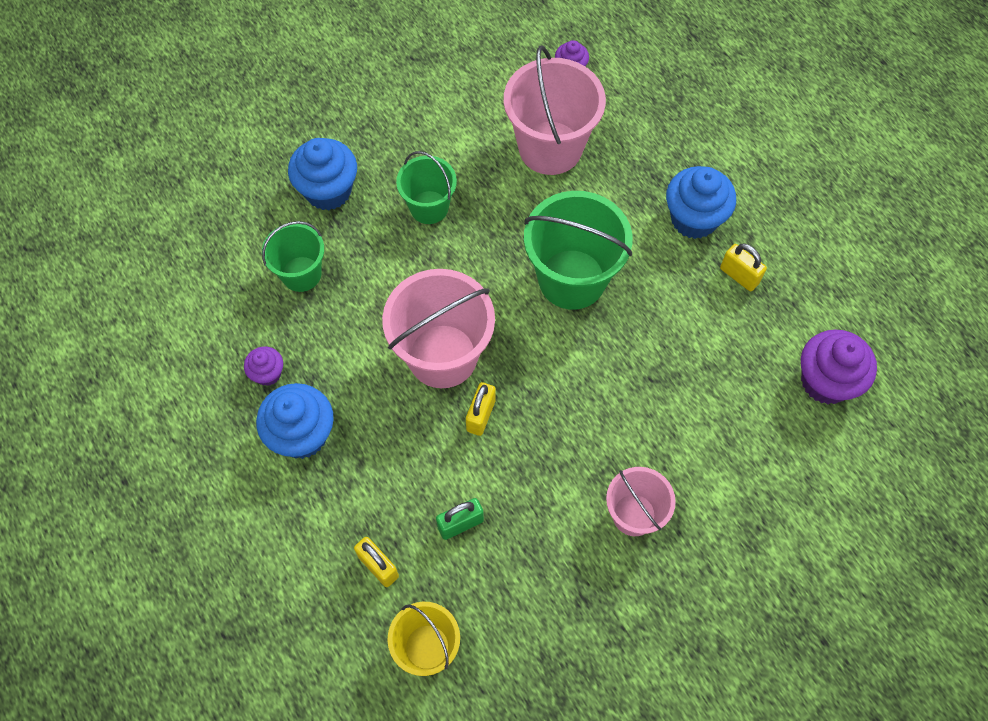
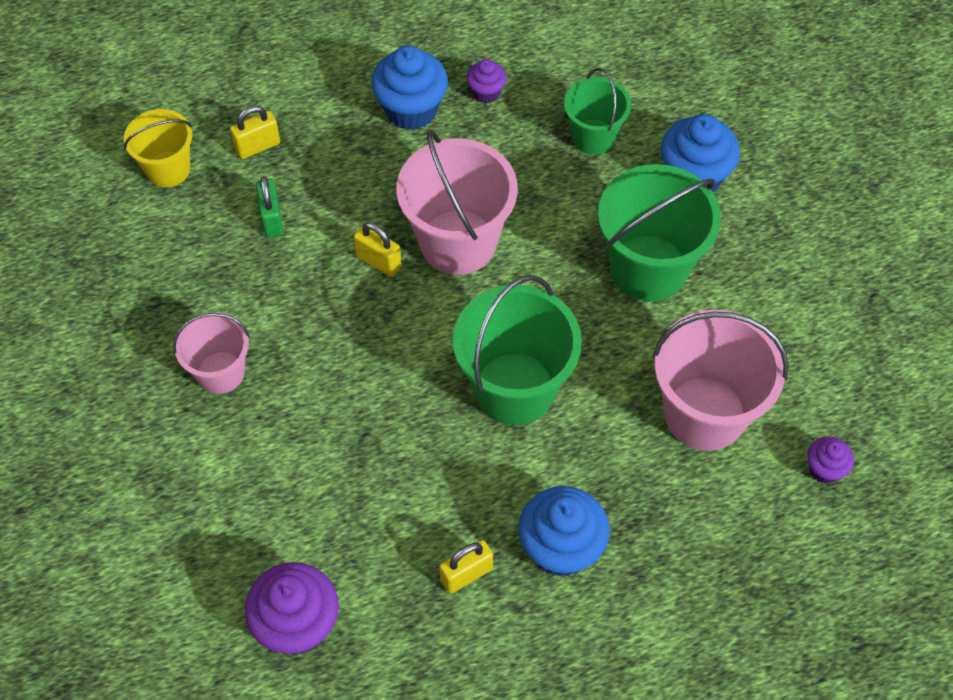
camera: 105 degrees right, 5 degrees down
(429, 207) = (648, 268): green bucket -> green bucket, size x1.69

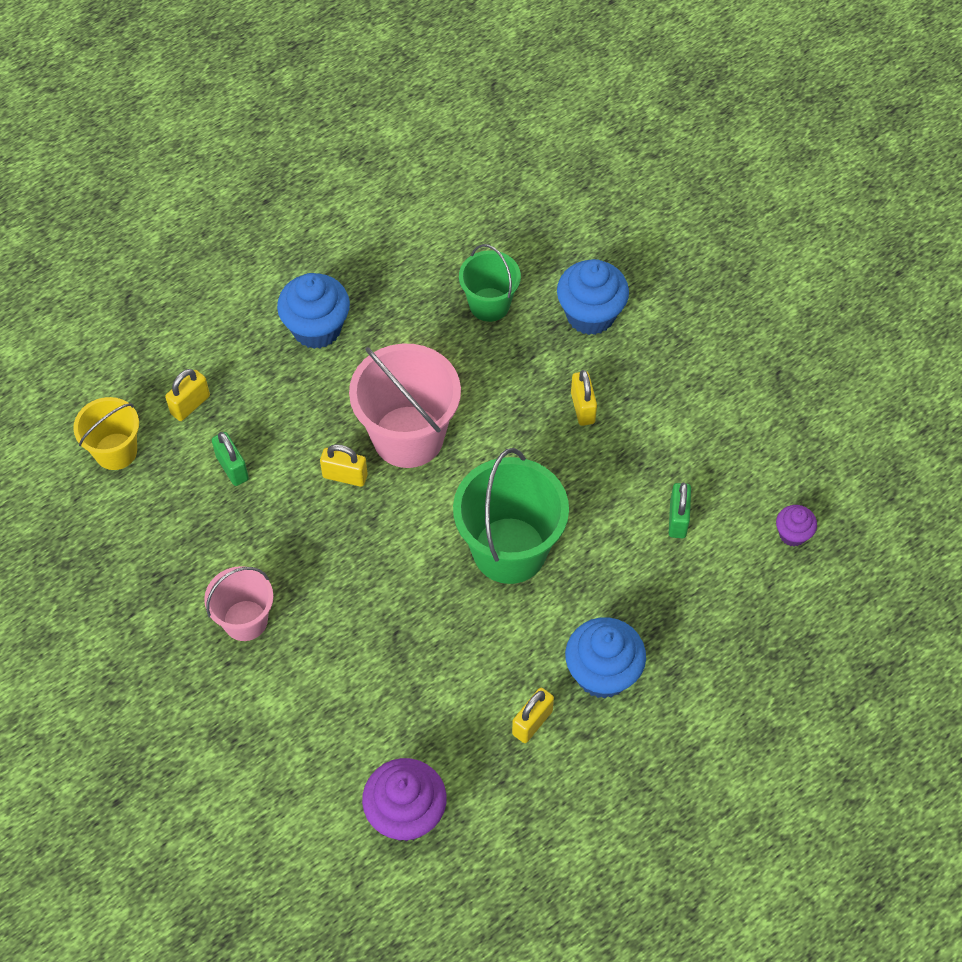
camera: 20 degrees left, 0 degrees up
(486, 92) = (378, 292): purple cupcake -> none
(648, 268) = (582, 408): green bucket -> yellow padlock
(705, 413) = (677, 519): pink bucket -> green padlock

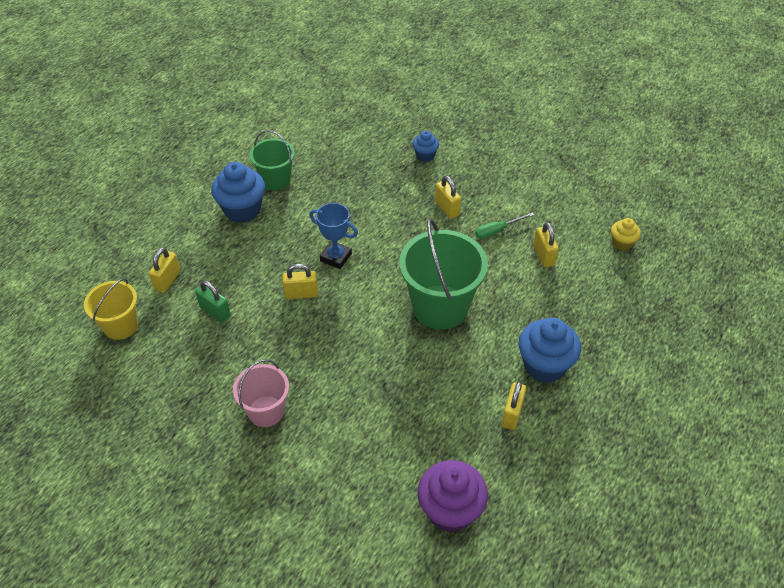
camera: 20 degrees left, 10 degrees down
(408, 436) = (336, 257): pink bucket -> blue trophy
(489, 304) = (355, 166): green bucket -> green bucket (275, 180)
(590, 315) = (425, 155): blue cupcake -> blue cupcake, size x0.53
(633, 463) = (497, 231): none -> green screwdriver
(677, 519) = (543, 255): green padlock -> yellow padlock
(792, 534) = (622, 243): purple cupcake -> yellow cupcake

